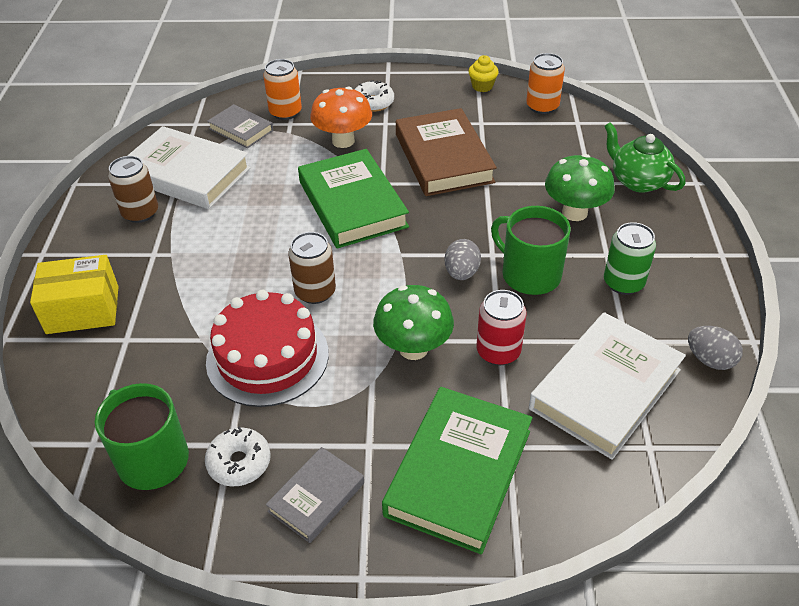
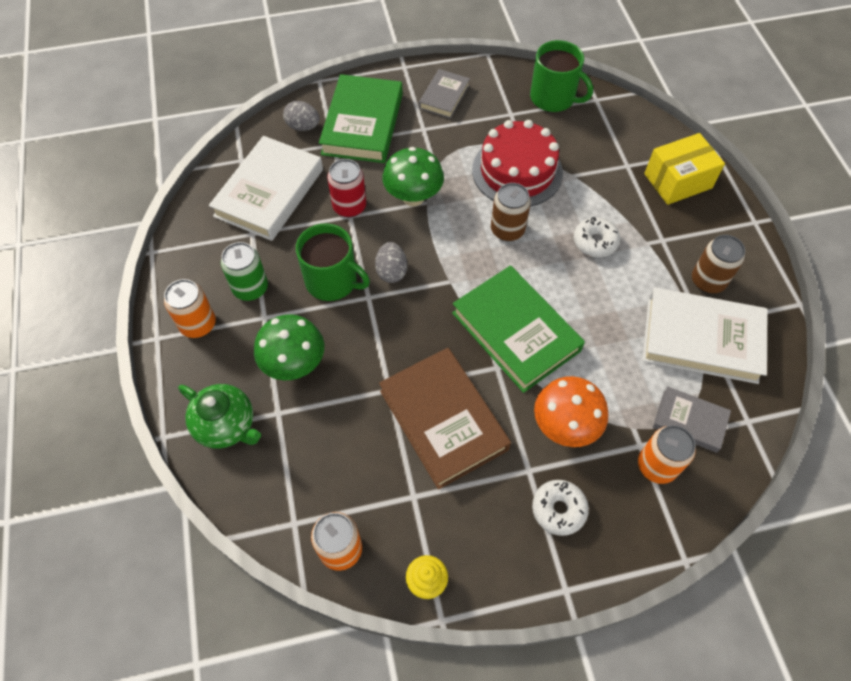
camera: 165 degrees right, 15 degrees up
(239, 463) = (499, 105): white donut -> white donut (595, 242)
(678, 259) = (198, 324): none -> orange can
(710, 360) = (189, 229): grey egg -> grey egg (303, 126)

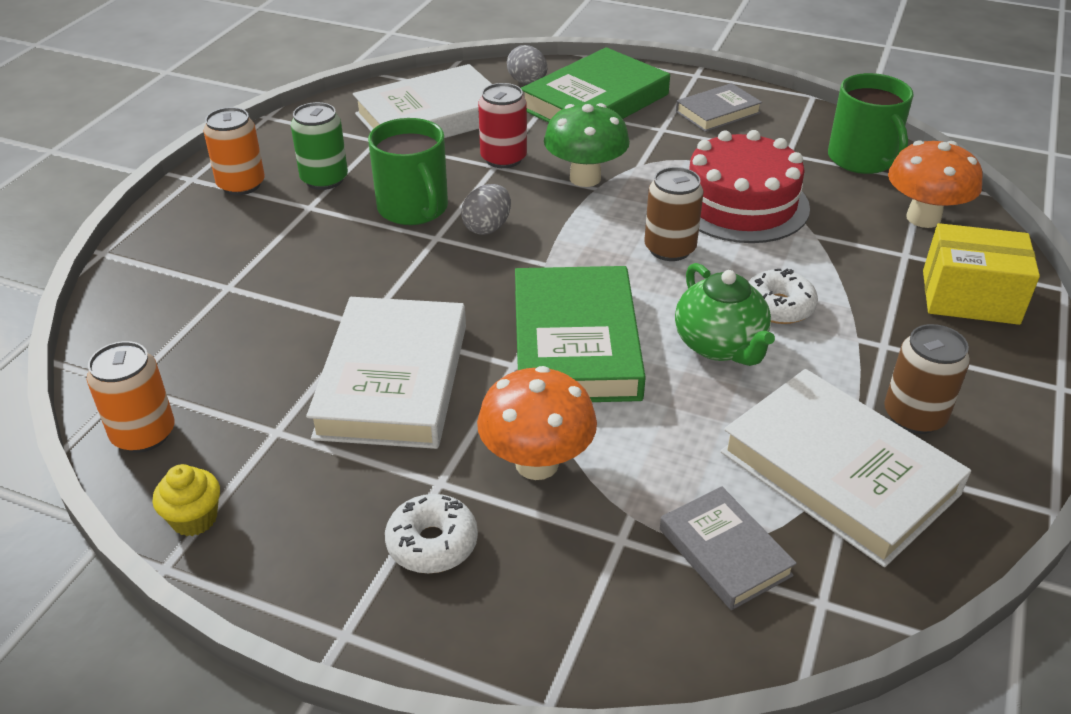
camera: 35 degrees right, 20 degrees down
(227, 425) = (168, 272): green teapot -> green teapot (720, 346)
(294, 364) = (293, 256): green mushroom -> none
(443, 420) = (393, 380): brown book -> white book
(617, 131) = (923, 218): none -> orange mushroom
(657, 465) = (621, 574): orange can -> none

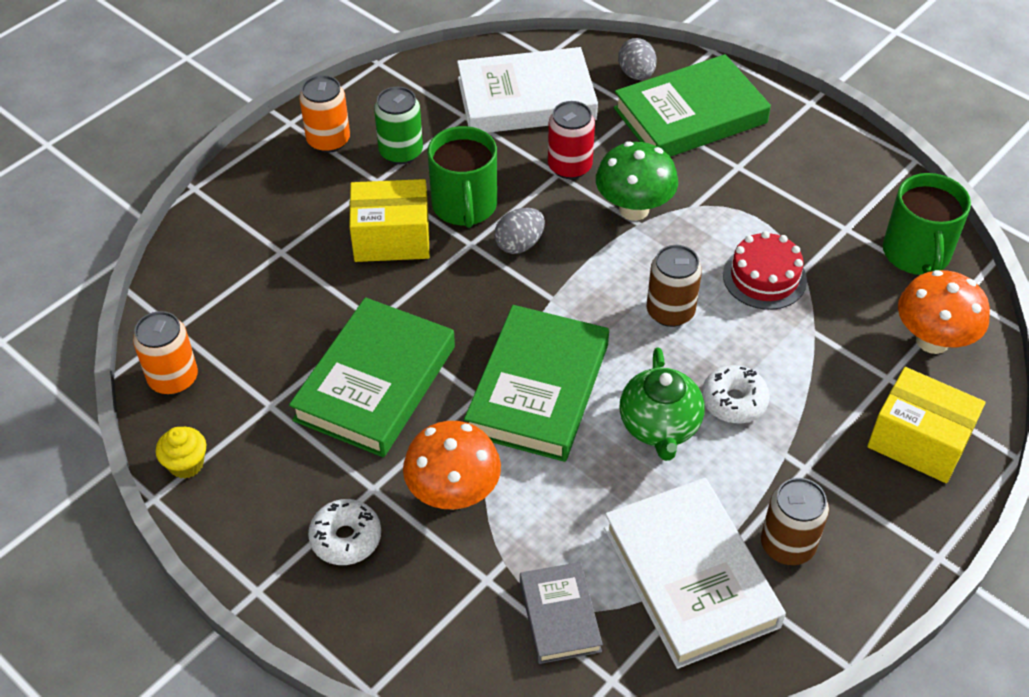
camera: 20 degrees right, 10 degrees up
(348, 250) = (391, 238): none -> yellow box
(393, 380) = (375, 383): white book -> green book
(717, 112) = (804, 158): grey book -> none
(741, 204) = (764, 277): red cake -> red cake, size x0.64

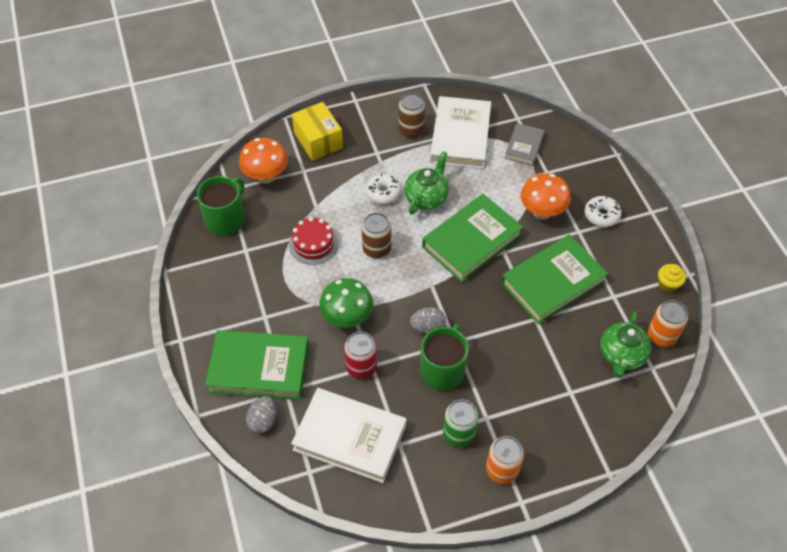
camera: 150 degrees left, 5 degrees up
(226, 325) = (621, 356): none -> green teapot
(391, 238) = (499, 368): yellow box -> none

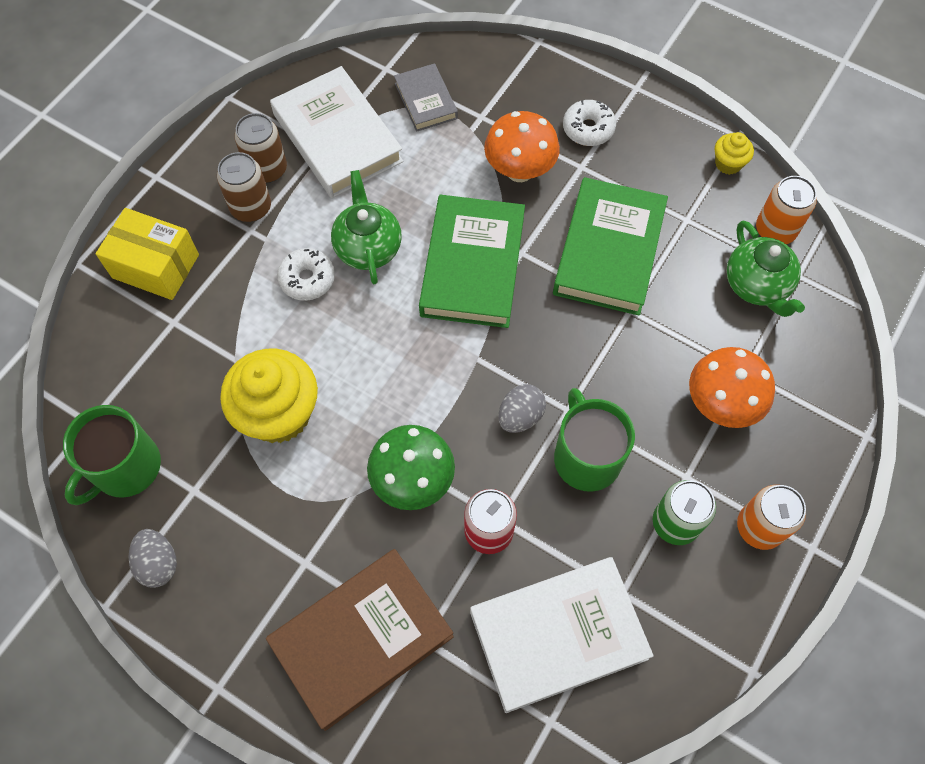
camera: 40 degrees left, 10 degrees up
(226, 219) = (125, 467): green mug -> green mug turned 135 degrees counterclockwise
(259, 368) = (362, 639): green book -> brown book
(263, 421) = (432, 706): grey egg -> grey egg (158, 563)
(266, 176) = (127, 366): orange mushroom -> orange mushroom (720, 404)
(313, 244) = (279, 413): red cake -> yellow cupcake
(376, 249) = (367, 360): brown can -> brown can (251, 207)

